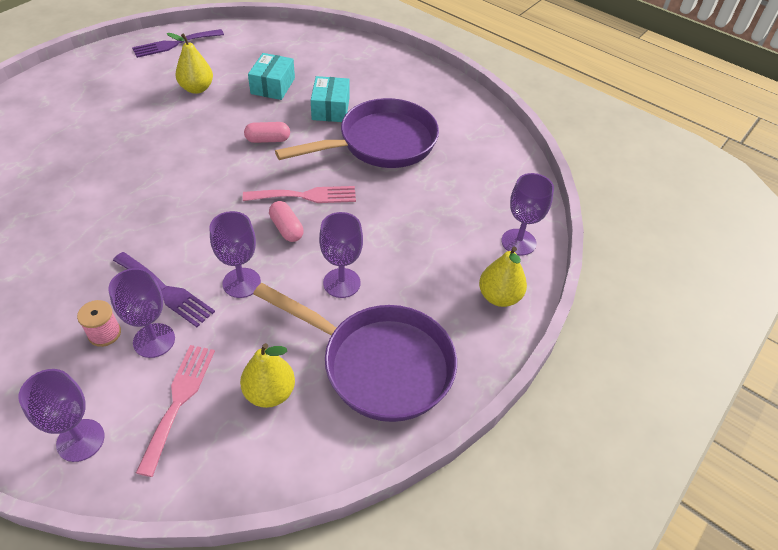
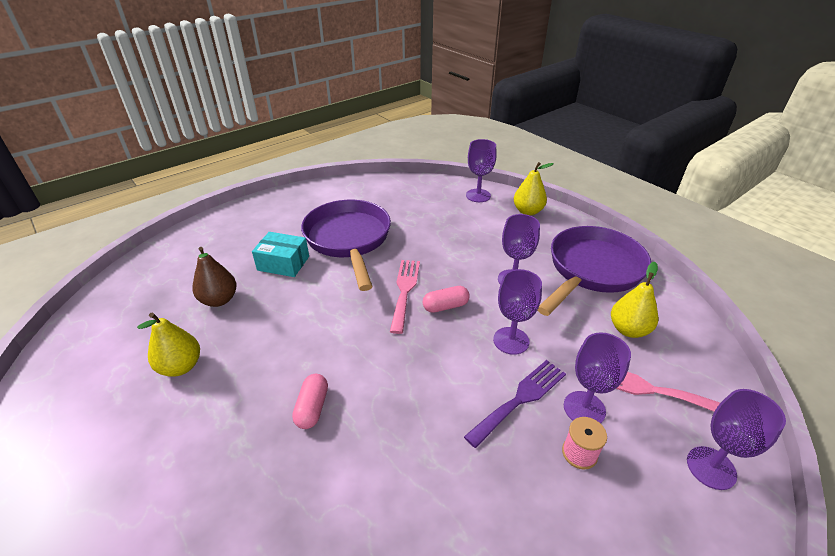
camera: 75 degrees left, 10 degrees down
(174, 44) = (55, 389): purple fork -> none
(268, 140) = (312, 310): pink capsule -> pink capsule (312, 408)
(273, 86) = (219, 300): turquoise box -> brown pear

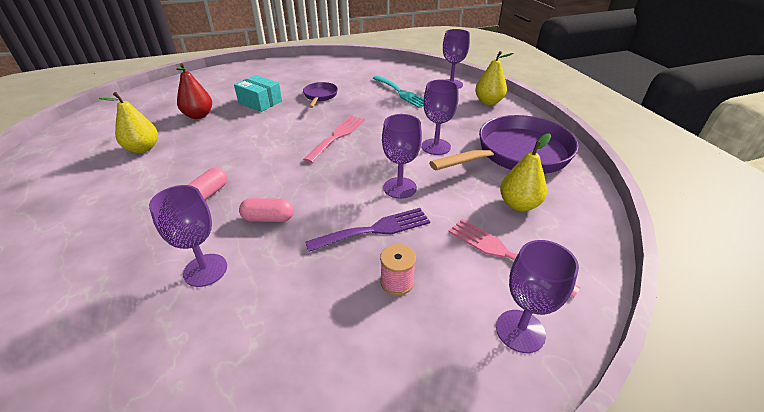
camera: 20 degrees right, 0 degrees up
(219, 300) = (199, 115): brown pear -> red pear
(349, 240) = (320, 96): purple pan -> purple pan, size x0.46
(434, 217) = (401, 93): none -> turquoise fork
(445, 306) = (362, 153): pink capsule -> pink capsule (268, 218)
(584, 408) = (427, 251): purple goblet -> purple goblet (205, 270)

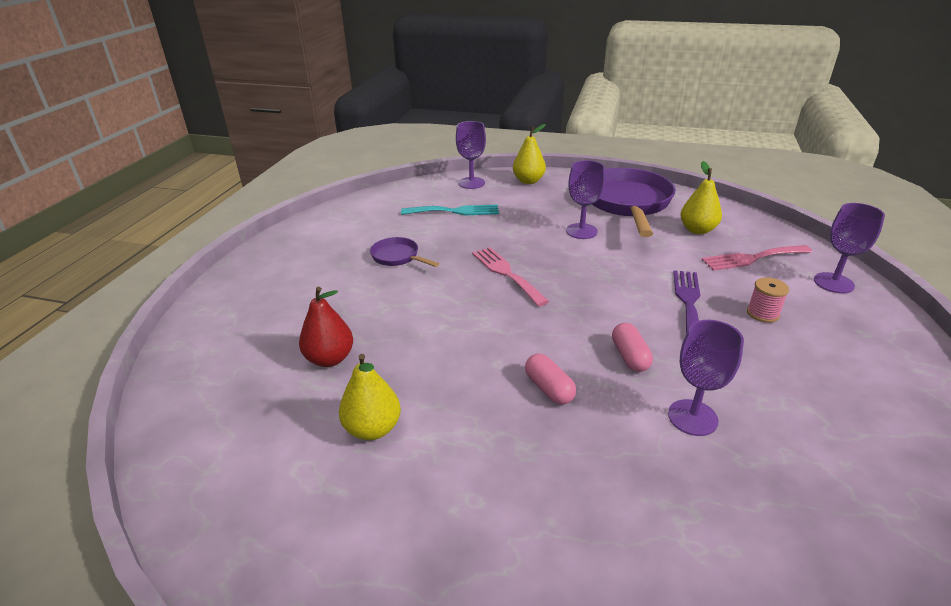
camera: 55 degrees left, 5 degrees down
(260, 102) = (356, 301): turquoise box -> none
(268, 218) = (630, 357): pink capsule -> pink capsule turned 45 degrees counterclockwise
(400, 188) = (634, 270): purple goblet -> none

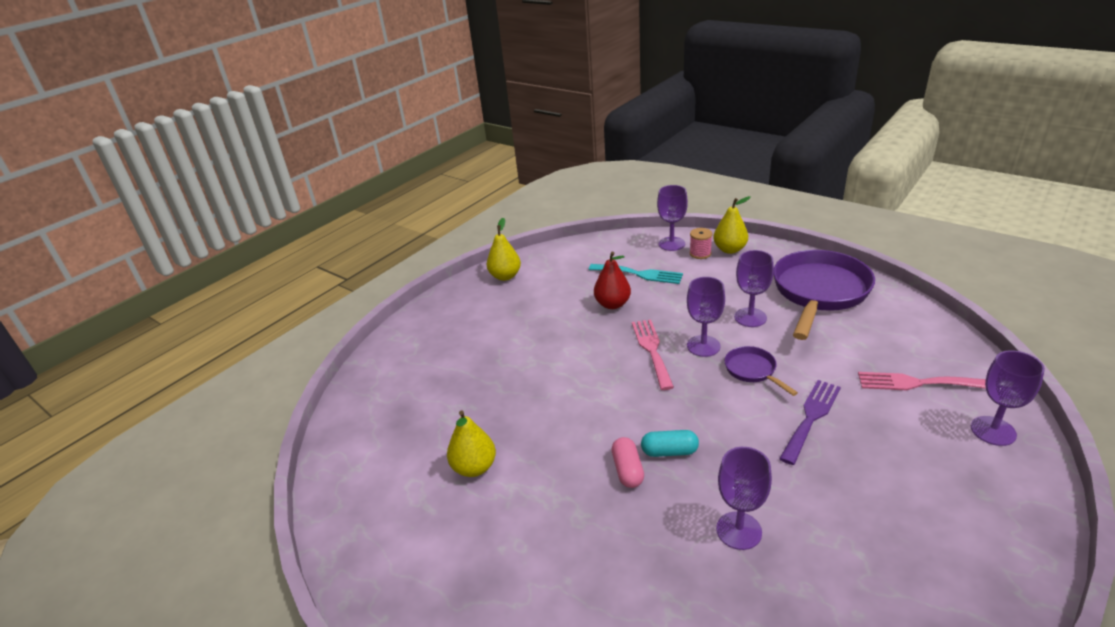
camera: 25 degrees right, 0 degrees up
(330, 359) = (469, 400): red pear -> red pear (612, 304)
(398, 257) = (565, 314): purple pan -> purple pan (753, 371)
(554, 261) = (703, 346): none -> purple goblet
(580, 361) = (669, 451): none -> turquoise capsule
(630, 357) = (717, 459): pink capsule -> none
(697, 230) = (877, 338): yellow pear -> yellow pear (505, 276)
(762, 313) = (883, 447): pink spool -> pink spool (700, 253)

